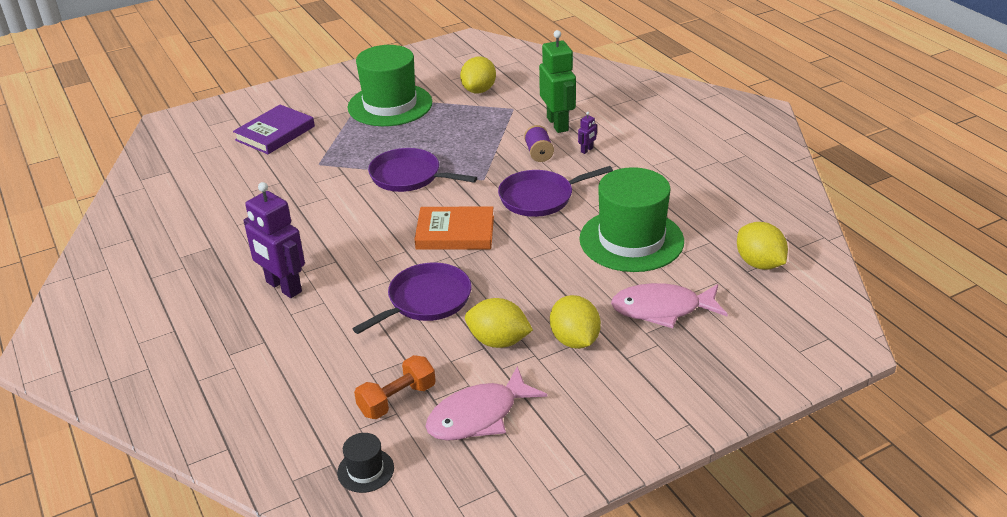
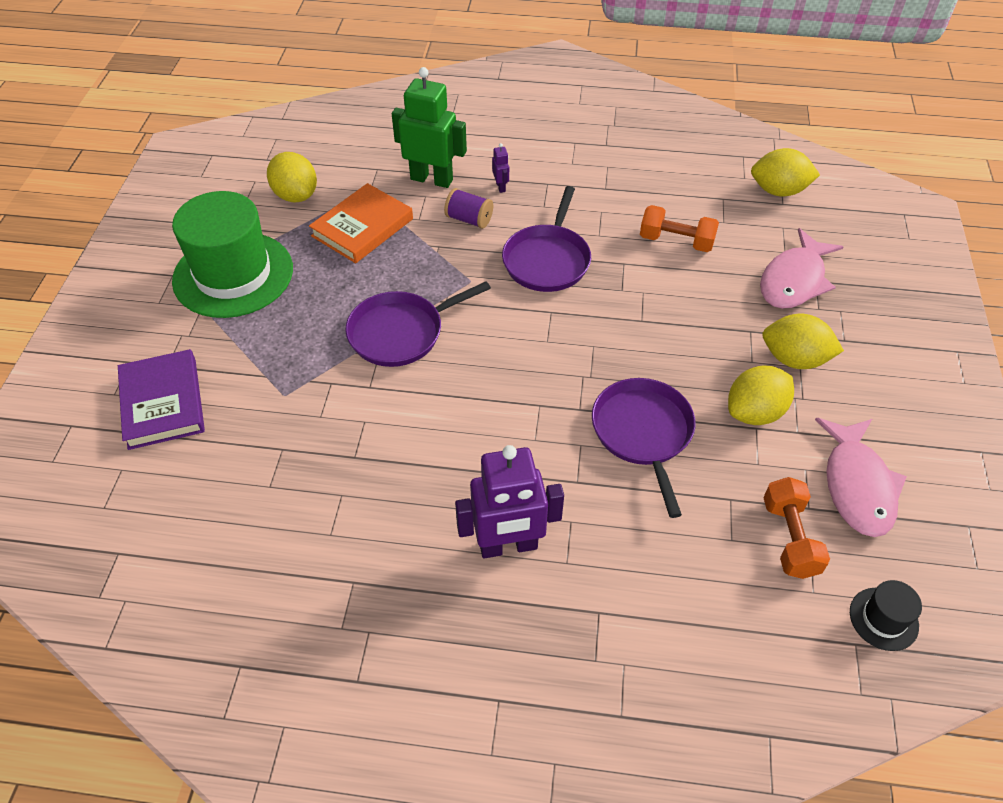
camera: 55 degrees left, 15 degrees up
(455, 233) = (545, 351): orange book -> orange book (362, 227)
(631, 240) = (676, 241): green hat -> orange dumbbell

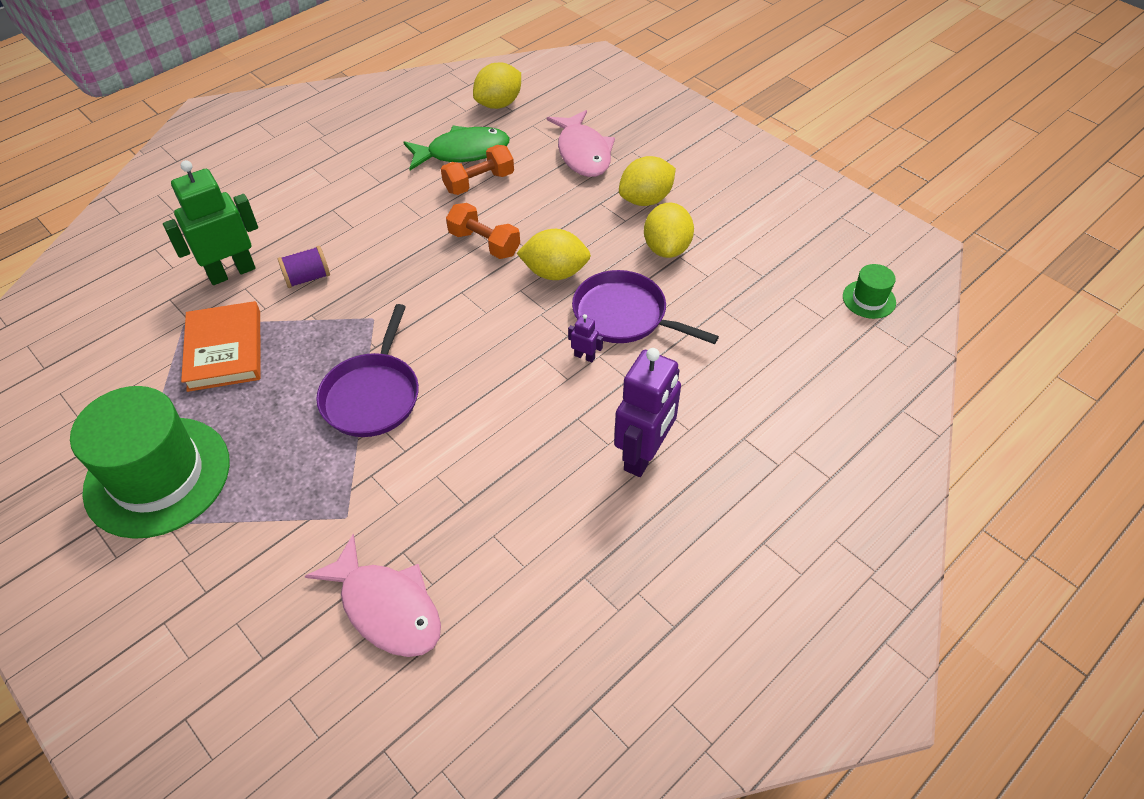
camera: 50 degrees left, 0 degrees up
(162, 403) = (247, 620): purple book -> none
(296, 195) = (121, 373): yellow lemon -> yellow lemon (555, 272)
(501, 187) = (299, 237): purple robot -> purple robot (584, 356)
(547, 260) = (409, 261): purple pan -> none
(696, 209) = (462, 152): none -> green fish
(789, 538) = (776, 300): orange dumbbell -> orange dumbbell (484, 243)
(857, 485) = (769, 242): pink fish -> pink fish (387, 607)
(883, 619) = (869, 299): black hat -> green hat

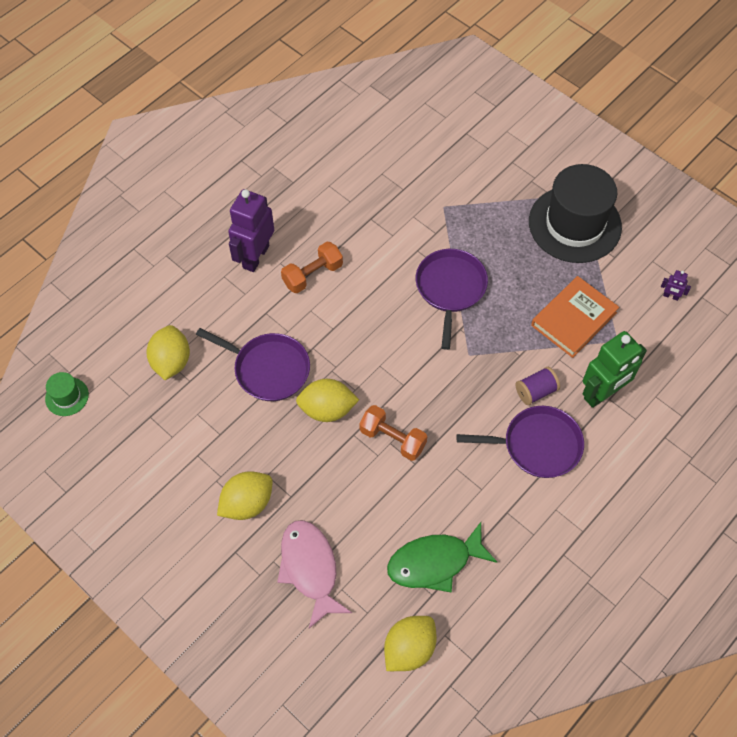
camera: 175 degrees right, 10 degrees up
(157, 476) = (574, 224): green hat -> black hat
(224, 350) = (574, 319): orange book -> orange book turned 60 degrees clockwise
(327, 231) = (537, 445): none -> purple pan
(387, 607) = (405, 160): pink fish -> none
(479, 182) = (410, 518): orange dumbbell -> orange dumbbell (312, 275)
(584, 356) = (298, 329): purple robot -> purple robot (670, 296)
(667, 248) = (230, 442): yellow lemon -> yellow lemon (171, 361)

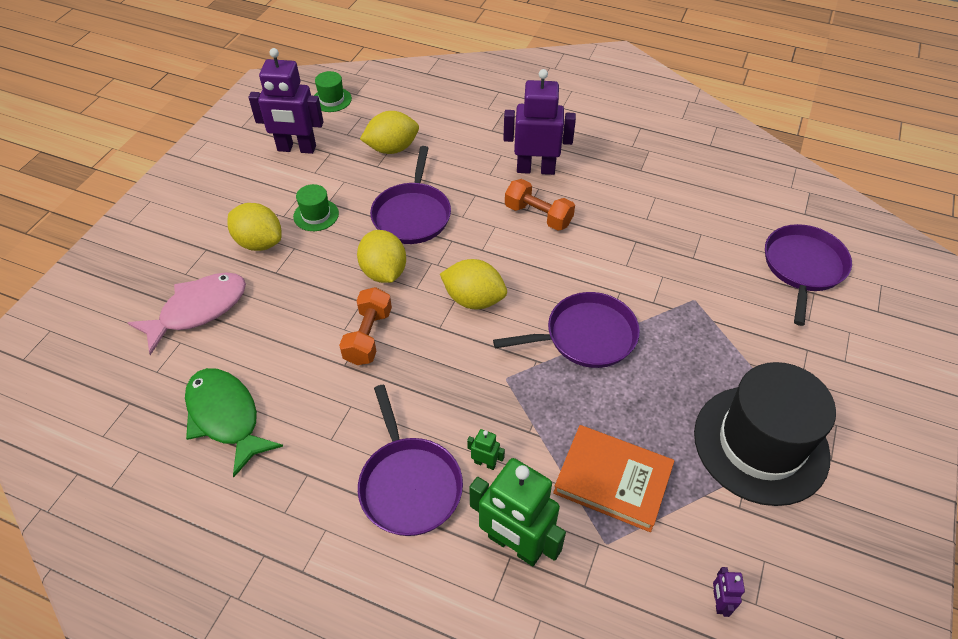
camera: 70 degrees right, 10 degrees down
(129, 445) = (296, 149): none -> purple robot
(232, 448) = (316, 215): none -> green hat
(409, 649) = (118, 421): yellow lemon -> yellow lemon (474, 299)
(441, 127) = (803, 267): none -> purple pan
(536, 391) = (485, 463): purple spool -> green robot

